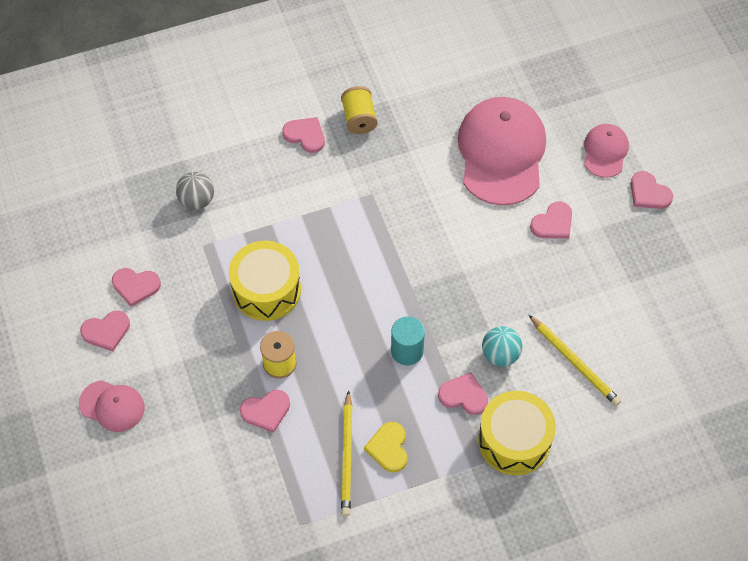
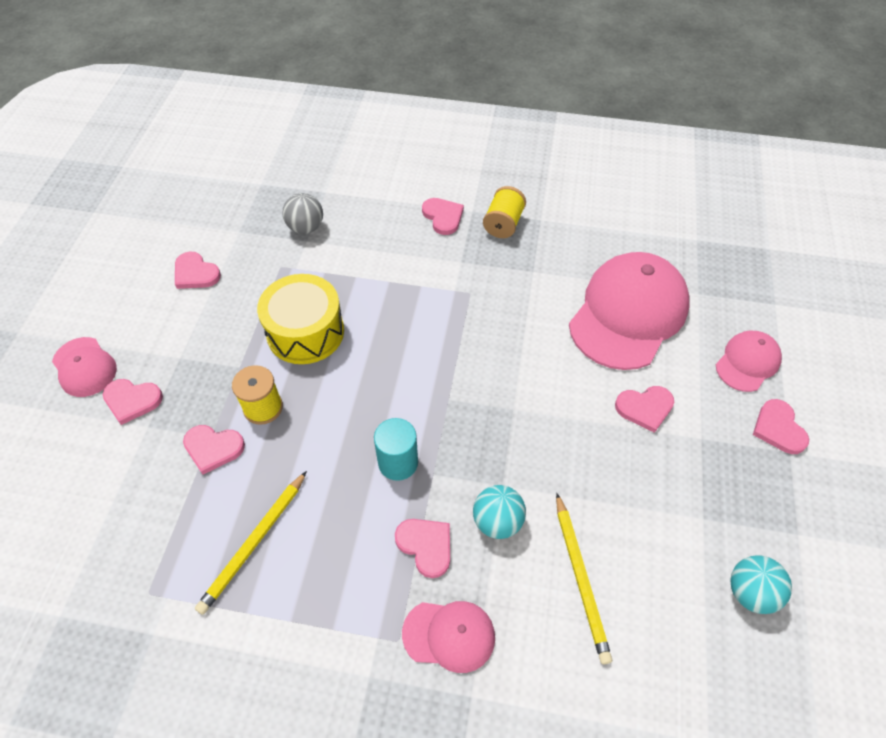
camera: 30 degrees right, 5 degrees down
(106, 331) = (138, 299): pink heart -> pink heart (132, 400)
(388, 448) = (303, 560): yellow heart -> none
(514, 441) = (449, 635): yellow drum -> pink cap
(681, 315) = (750, 592): none -> turquoise ball

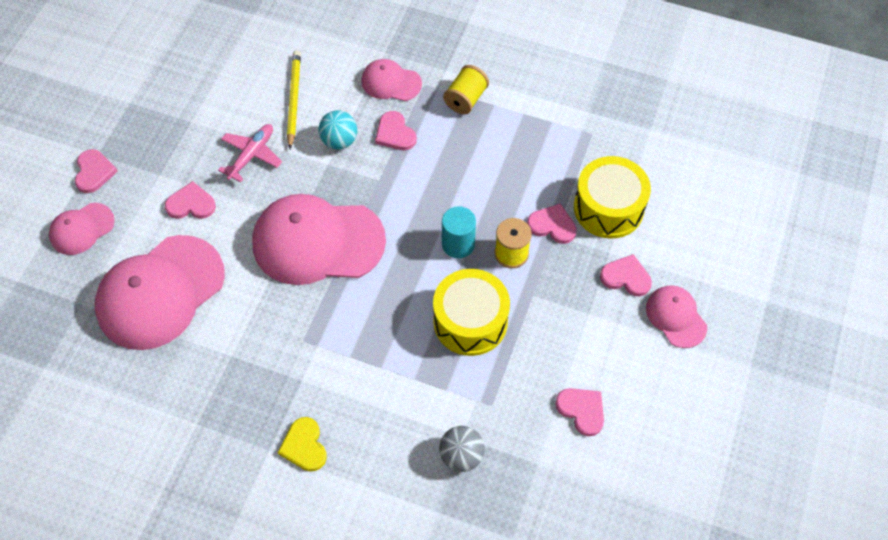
camera: 170 degrees left, 5 degrees up
(140, 482) = (608, 208): none -> yellow drum
(254, 543) = (518, 153): yellow pencil -> none
(398, 462) = (404, 192): turquoise cylinder -> turquoise cylinder (458, 244)
(443, 217) = (304, 446): pink heart -> yellow heart
(485, 387) = (318, 242): none -> pink cap
(503, 224) = (240, 424): yellow spool -> yellow spool (466, 99)
(602, 481) = (251, 155): none -> pink plane
(750, 592) = (185, 76): turquoise ball -> none

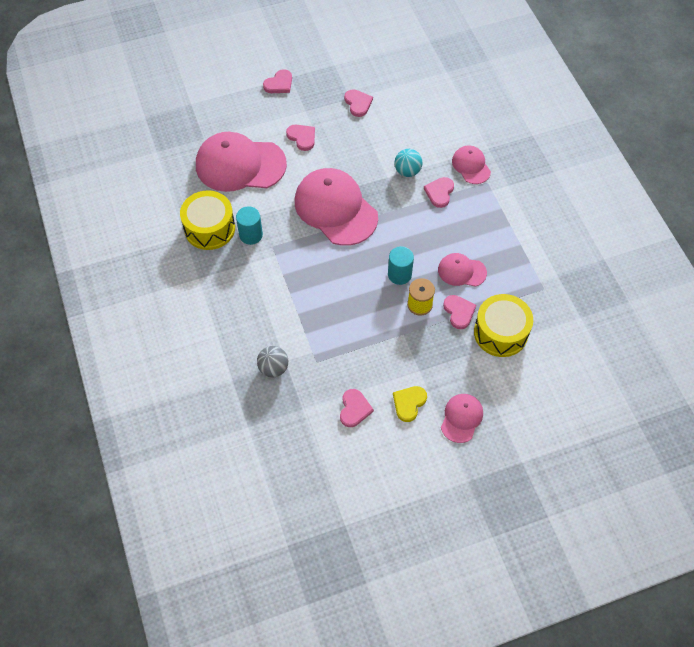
camera: 50 degrees right, 0 degrees up
(82, 229) = (243, 105): pink cap -> pink cap (461, 271)
(251, 155) = (357, 140): pink plane -> none
(266, 351) = (251, 235): none -> turquoise cylinder
(293, 99) = (411, 131): yellow pencil -> none
(304, 446) = (214, 292): yellow heart -> yellow heart (409, 403)
(466, 99) = (499, 209): yellow spool -> none
(470, 321) = (357, 315): yellow drum -> yellow drum (209, 228)
(626, 277) = (462, 374): pink heart -> pink heart (358, 103)

